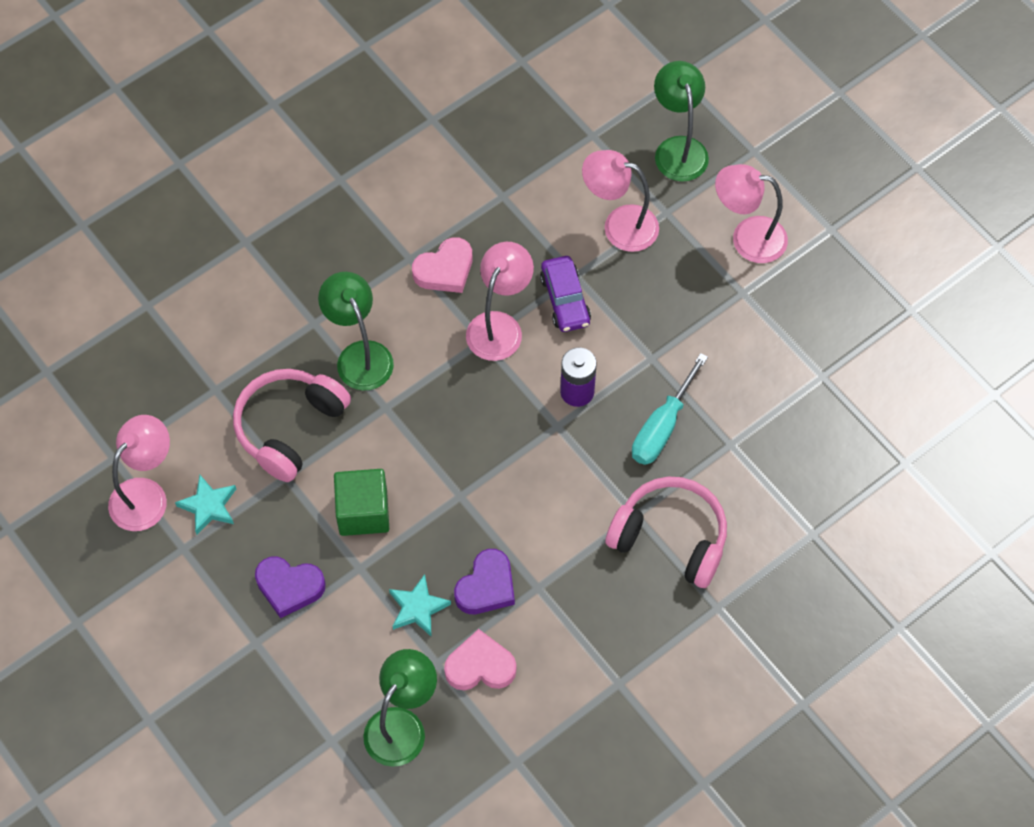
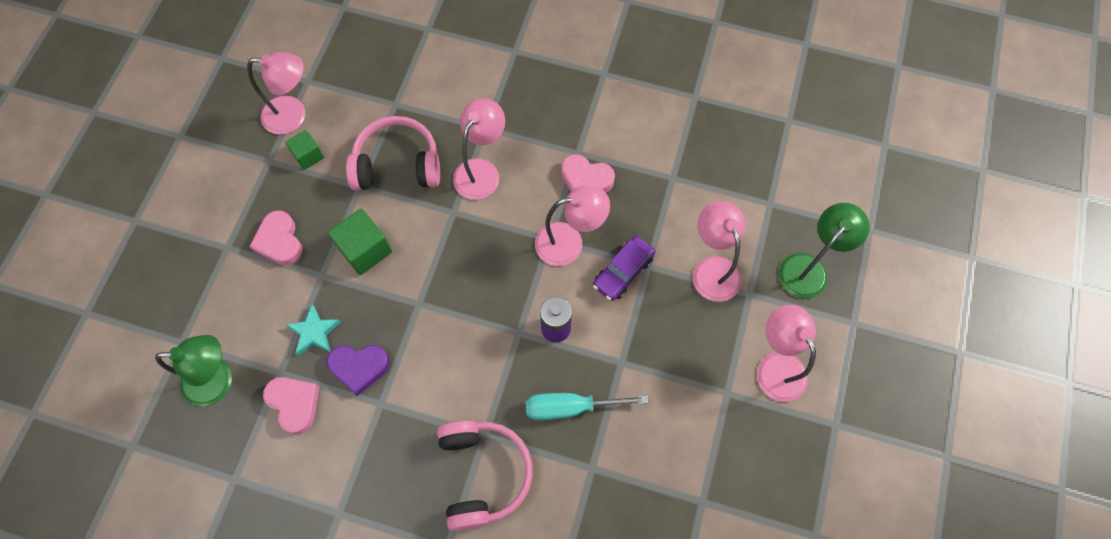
camera: 55 degrees right, 5 degrees up
(209, 506) = (308, 156): turquoise star -> green cube
(289, 587) = (280, 241): purple heart -> pink heart
(359, 355) = (481, 171): green lamp -> pink lamp

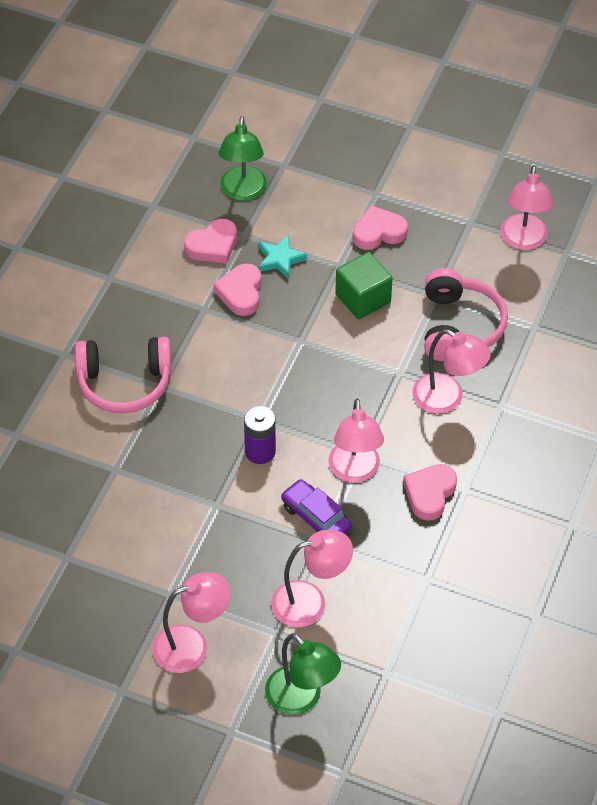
camera: 95 degrees right, 15 degrees down
(308, 156) = (474, 253): green cube -> none
(359, 367) = (241, 293): purple heart -> pink heart
(570, 407) = (176, 457): turquoise screwdriver -> none

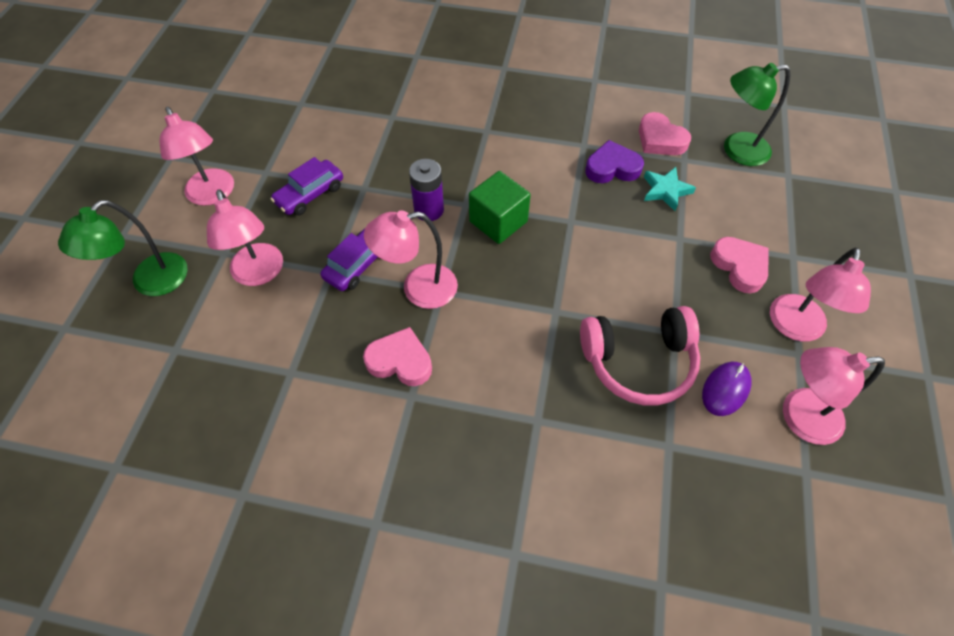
camera: 80 degrees right, 5 degrees up
(124, 383) = (484, 108): pink headphones -> none
(213, 554) = (310, 194): none -> purple car
(241, 293) = (612, 168): pink heart -> purple heart
(363, 298) = (643, 265): green cube -> green cube (498, 221)
(447, 399) = (532, 362): pink lamp -> pink lamp (795, 328)
(493, 278) = (725, 389): none -> purple mouse

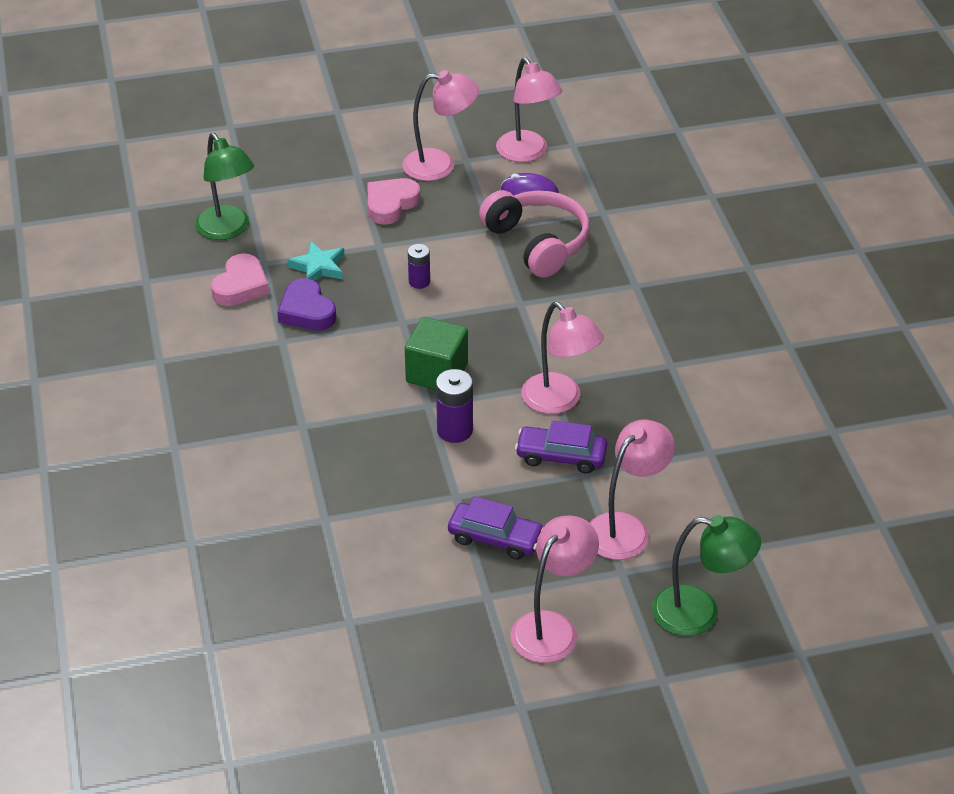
camera: 115 degrees left, 15 degrees down
(400, 361) = (644, 384): pink heart -> none
(618, 249) = (419, 282): none -> purple battery

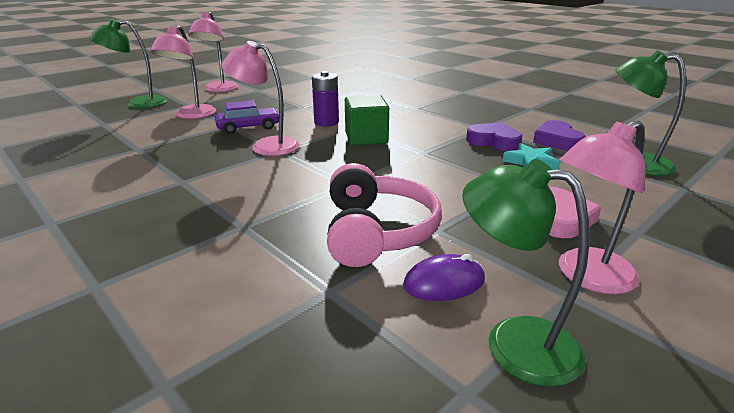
camera: 150 degrees right, 15 degrees down
(241, 286) = (557, 141): pink heart -> purple heart
(419, 282) = (445, 174): purple battery -> none
(495, 538) = (267, 101): purple car -> none
(527, 153) = (513, 342): pink lamp -> green lamp
(537, 243) = (377, 231): pink headphones -> pink headphones turned 120 degrees counterclockwise

